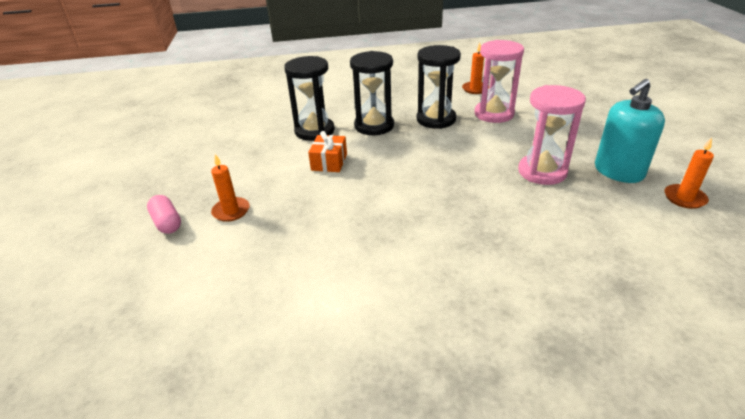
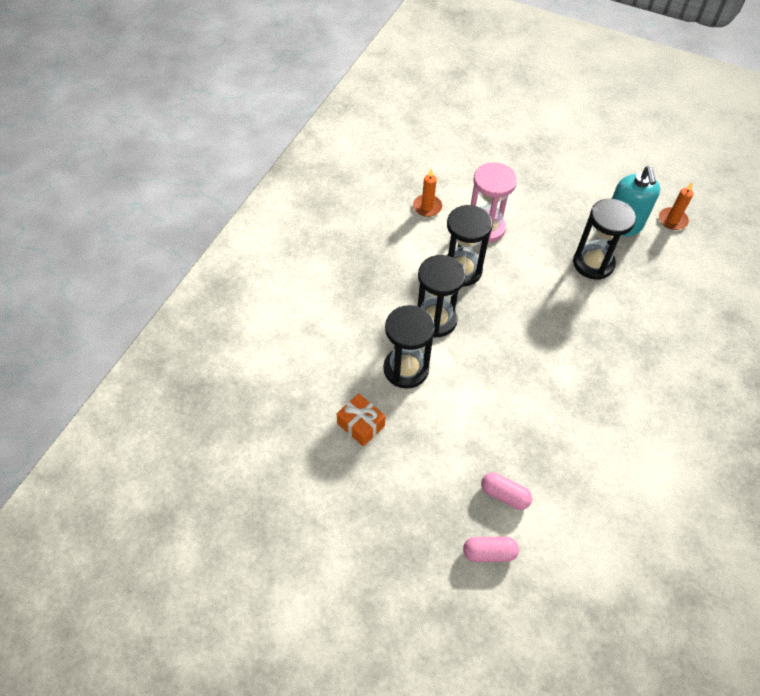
camera: 60 degrees left, 20 degrees up
(231, 211) = (504, 495): orange candle -> pink capsule
(329, 162) = (475, 386): orange gift -> orange gift (361, 425)
(542, 172) = (593, 263): pink hourglass -> black hourglass

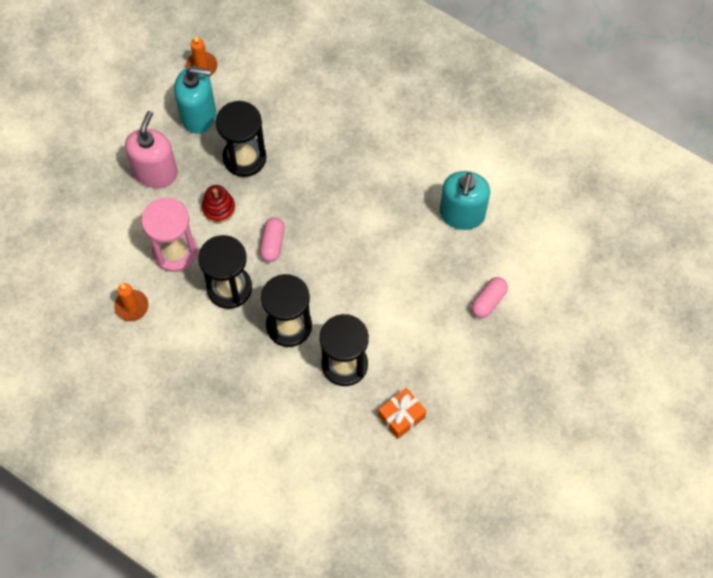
camera: 80 degrees left, 10 degrees up
(489, 552) = (539, 325): pink capsule -> pink capsule (272, 243)
(536, 252) = (218, 208): none -> red stacking toy
(555, 204) = (156, 172): none -> pink soap dispenser
(598, 457) = (462, 214): none -> turquoise soap dispenser

